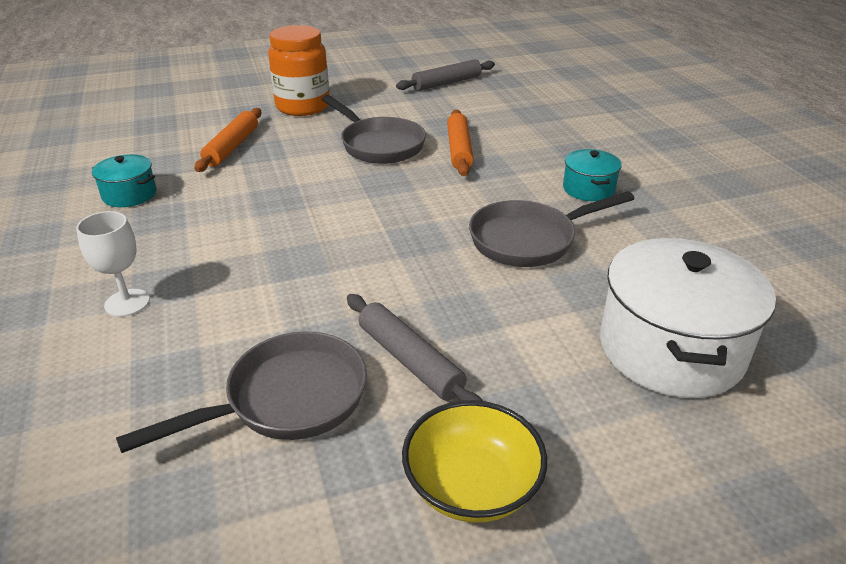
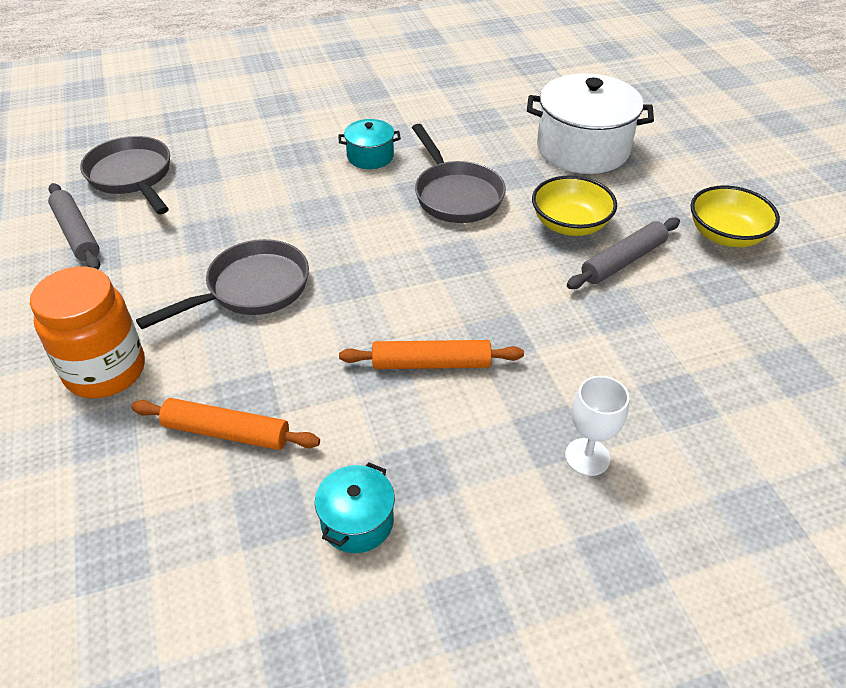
camera: 90 degrees left, 10 degrees up
(287, 400) = (683, 322): grey pan -> grey pan (132, 177)
(459, 150) = (276, 228): orange rolling pin -> orange rolling pin (431, 363)
(483, 321) = (570, 224): none -> yellow bowl

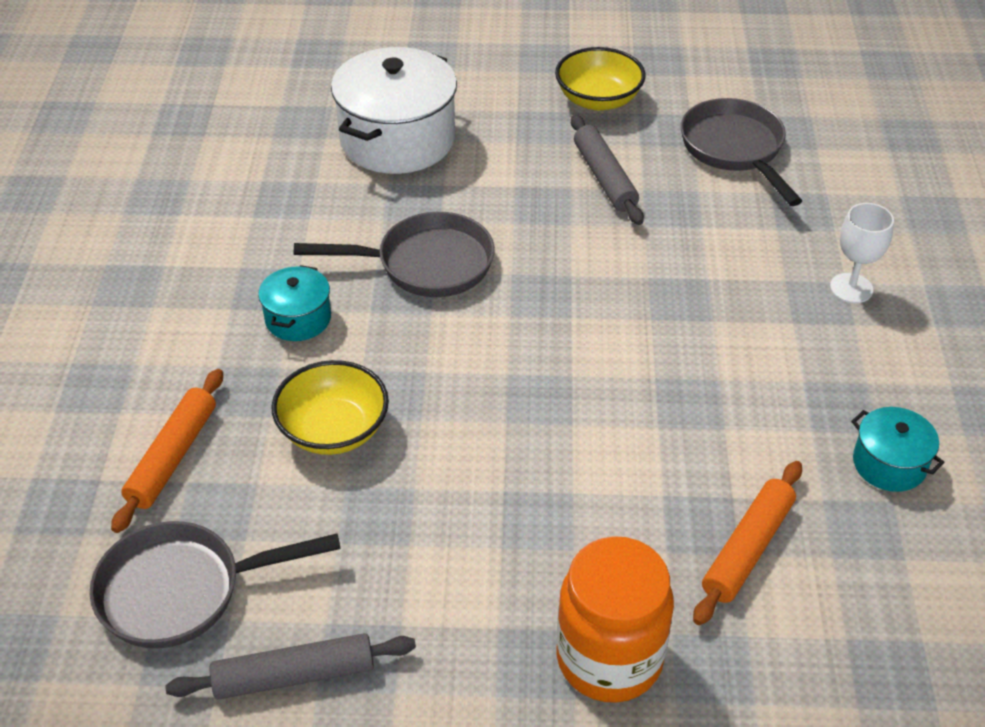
camera: 70 degrees left, 0 degrees up
(251, 289) = (515, 488): grey pan -> grey pan (735, 150)
(431, 363) = (700, 359): orange rolling pin -> orange rolling pin (172, 456)
(570, 224) = (528, 194): yellow bowl -> yellow bowl (333, 430)

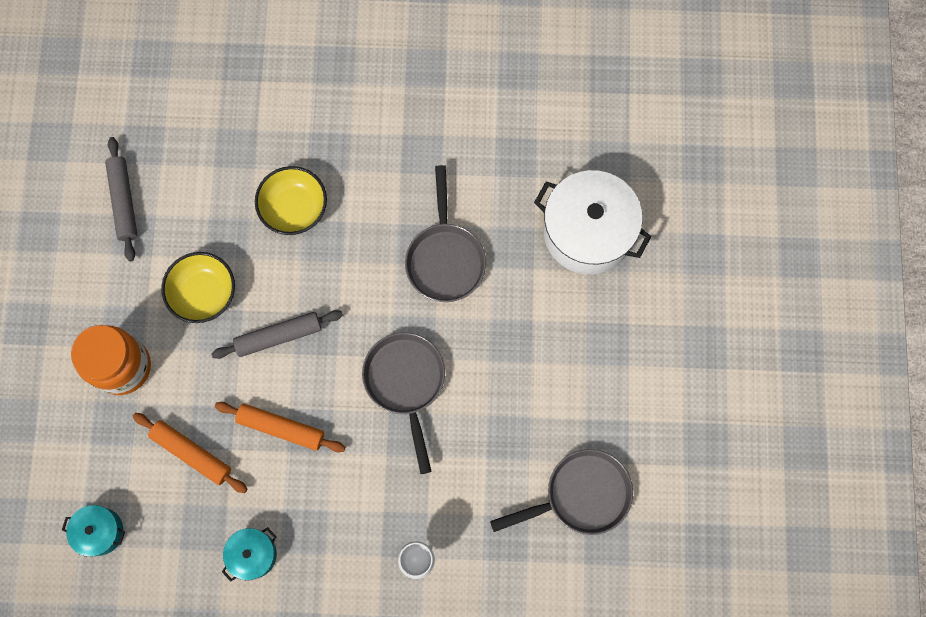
camera: 90 degrees right, 30 degrees up
(172, 456) = (276, 118): orange rolling pin -> orange rolling pin (281, 428)
(182, 591) = (180, 137): grey pan -> grey pan (406, 383)
(298, 318) = (392, 178): turquoise pot -> turquoise pot (100, 531)
(598, 99) = (645, 389): yellow bowl -> yellow bowl (203, 293)
(604, 178) = (543, 388): grey rolling pin -> grey rolling pin (278, 336)

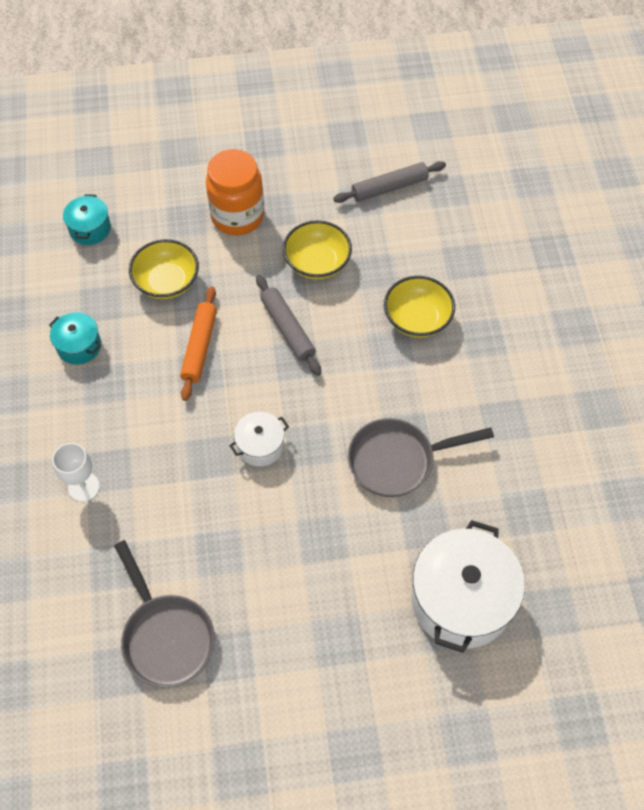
camera: 80 degrees right, 15 degrees down
(192, 453) = (167, 282): orange rolling pin -> yellow bowl
(406, 383) = (260, 446): grey pan -> white pot

